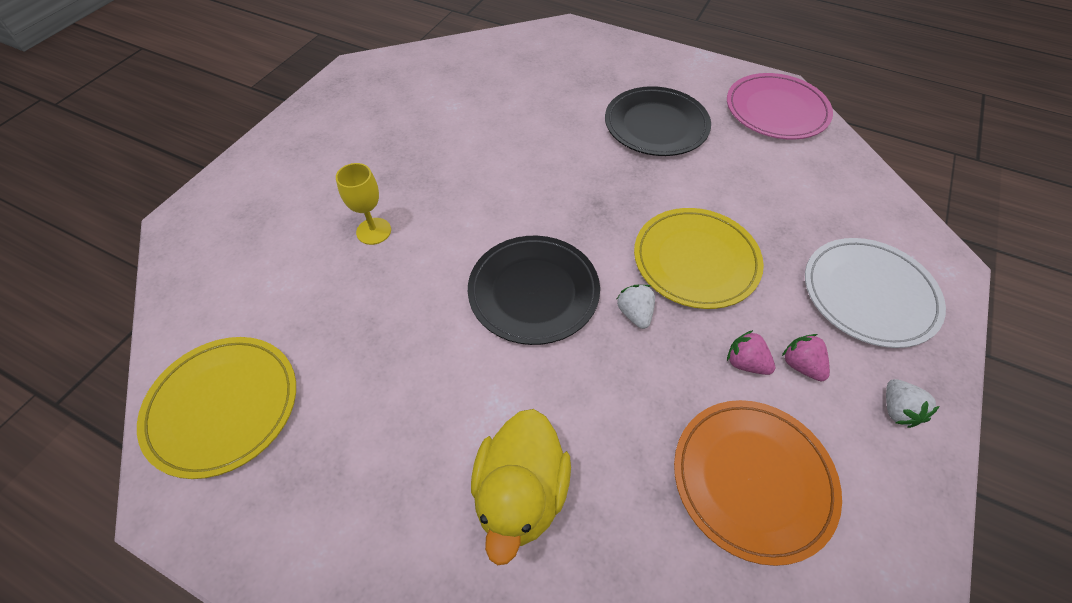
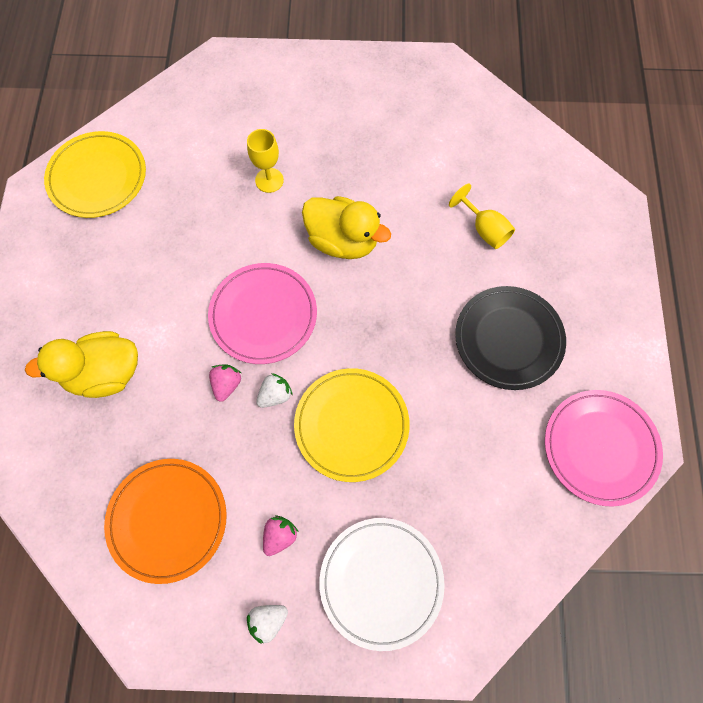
camera: 65 degrees right, 15 degrees up
(489, 197) = (343, 241): none -> yellow duck
(533, 292) = (263, 315): black plate -> pink plate
(542, 102) = (484, 229): none -> yellow goblet
(745, 363) = (264, 491): pink strawberry -> pink strawberry (227, 384)

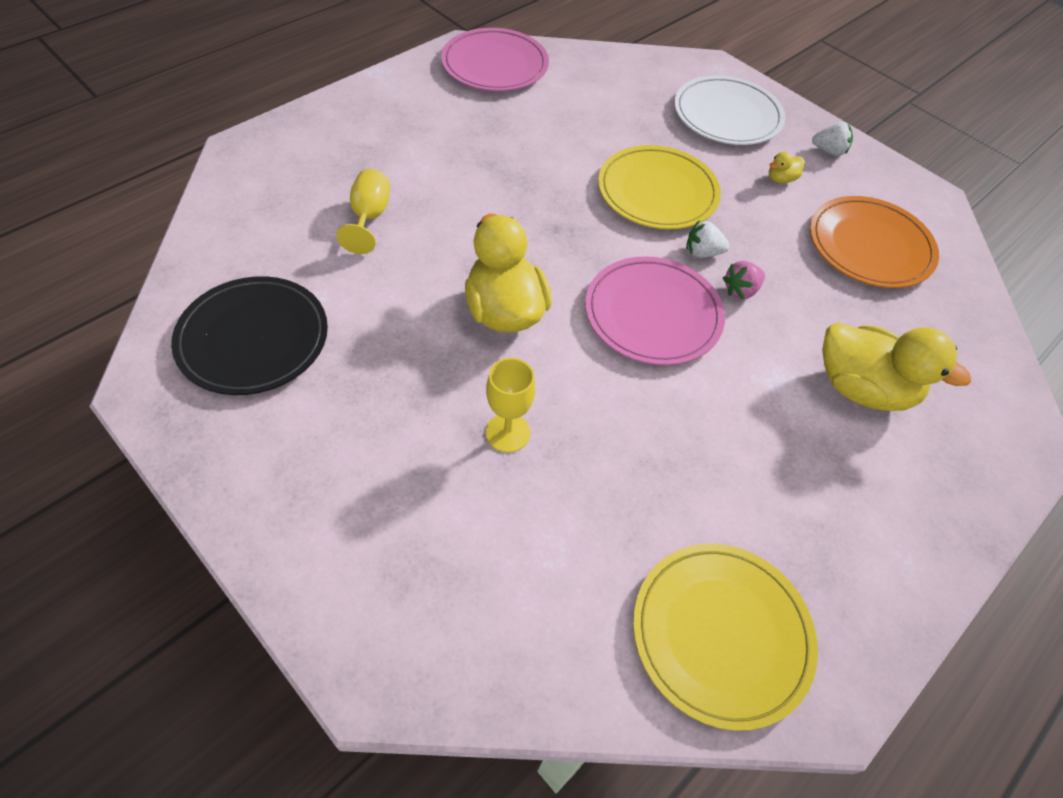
camera: 140 degrees left, 15 degrees down
(280, 536) = (781, 179): pink strawberry -> yellow duck
(508, 339) = (466, 147): black plate -> black plate (253, 339)

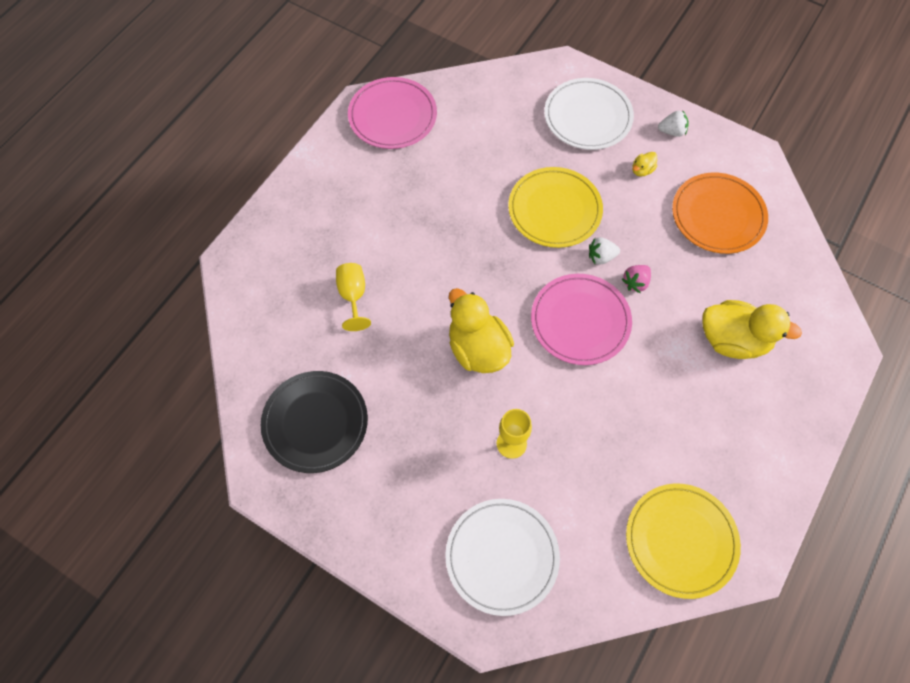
camera: 10 degrees left, 10 degrees up
(437, 578) = (502, 556): none -> white plate

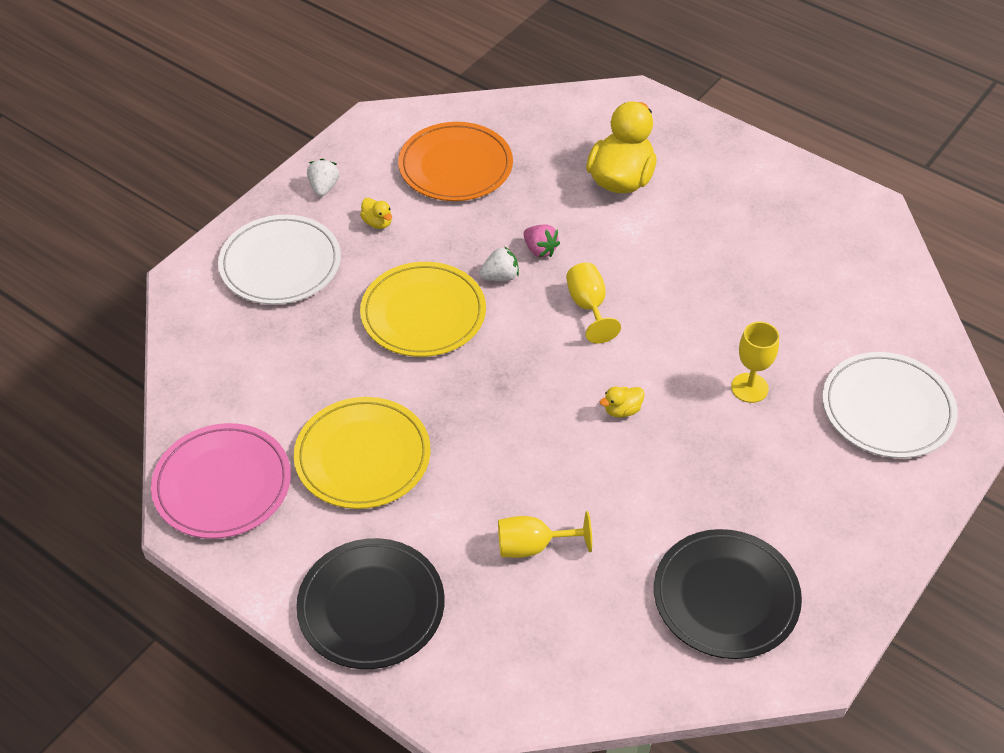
camera: 85 degrees left, 15 degrees down
(304, 207) = (371, 606): none -> black plate
(478, 349) = (622, 410): yellow duck -> yellow duck, size x0.42
(580, 321) = (588, 306): pink plate -> yellow goblet
(601, 257) = (500, 277): white strawberry -> white strawberry turned 105 degrees counterclockwise
(681, 541) = (854, 255): yellow plate -> yellow plate (363, 456)

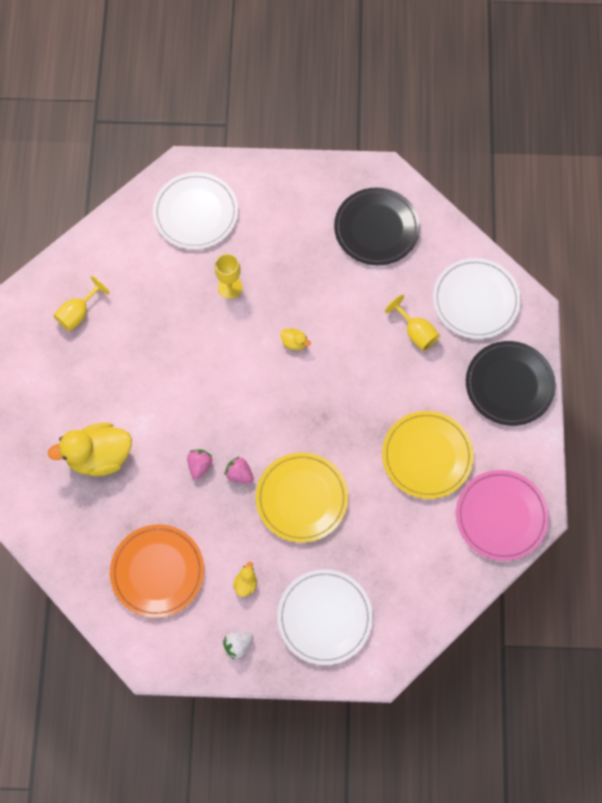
camera: 125 degrees left, 20 degrees up
(500, 277) = (239, 474): white strawberry -> pink strawberry
(523, 649) = (475, 300): none -> white plate
(588, 306) = (228, 407): yellow goblet -> yellow goblet (78, 313)

